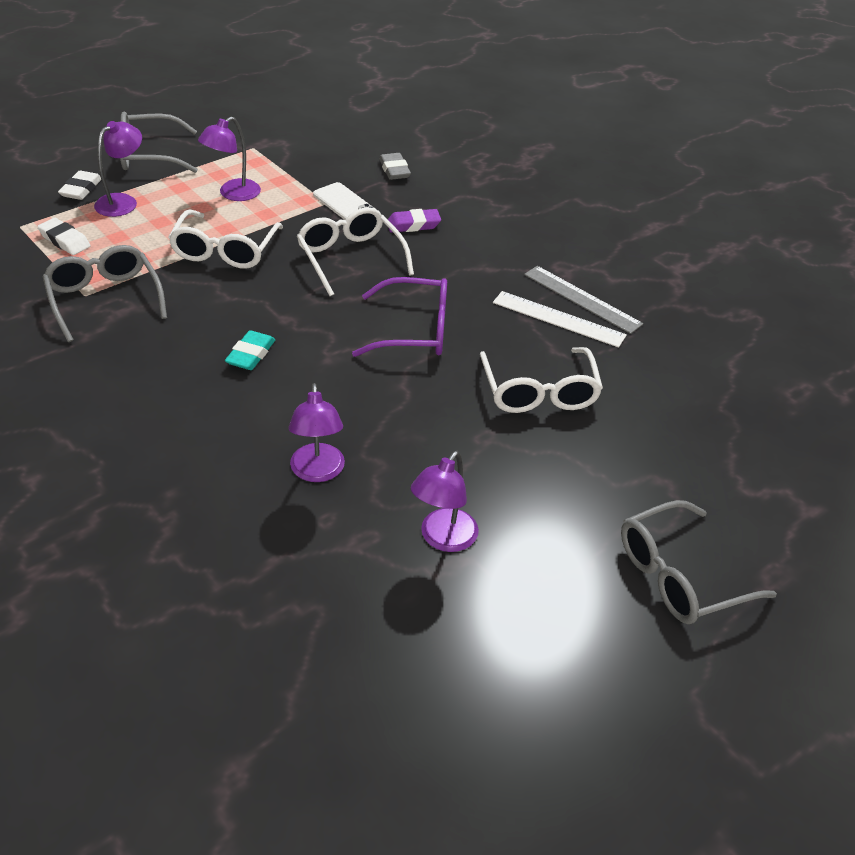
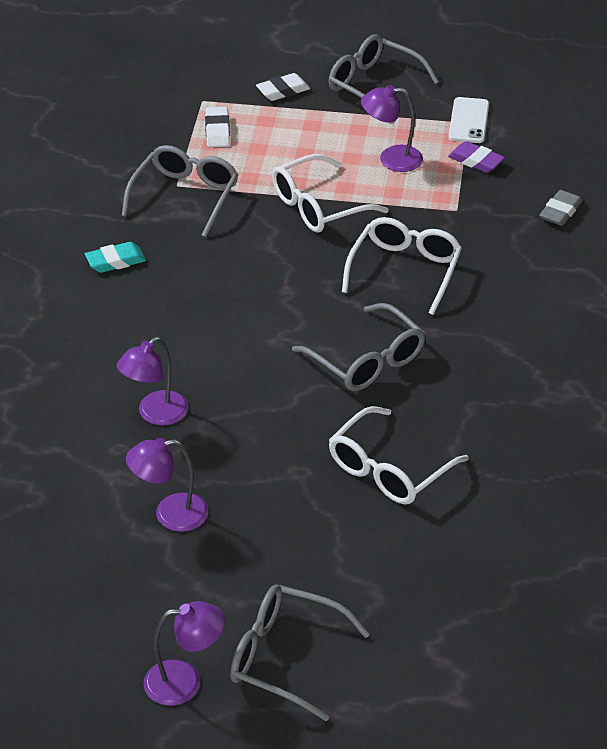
camera: 50 degrees right, 0 degrees up
(123, 201) = (299, 119): purple lamp -> purple lamp (185, 682)
(251, 354) = (225, 302): turquoise eraser -> turquoise eraser (115, 261)
(344, 203) = (470, 219): white phone -> white phone (469, 121)
(413, 225) = (500, 272): purple eraser -> purple eraser (475, 161)
(415, 330) = (367, 361): purple glasses -> grey glasses
(558, 319) = (496, 427): white ruler -> none
(582, 299) = (544, 424): grey ruler -> none

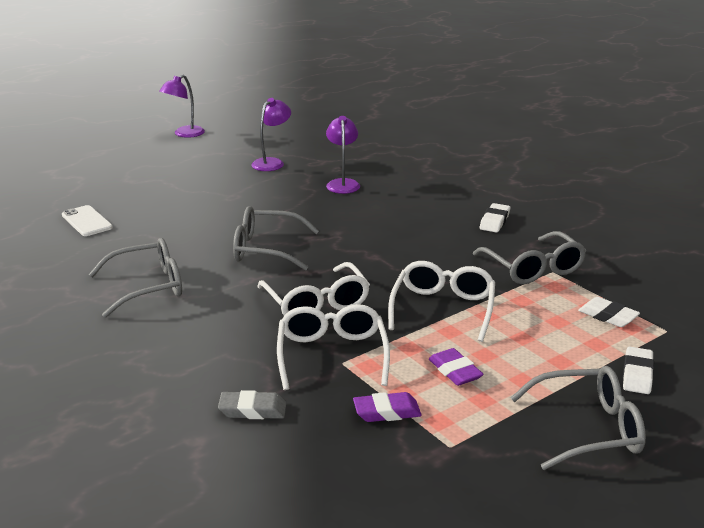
camera: 135 degrees right, 15 degrees down
(115, 261) = (494, 221): turquoise eraser -> white eraser
(285, 657) = (149, 152): grey glasses -> grey glasses (148, 287)
(388, 470) = (183, 216): white glasses -> white glasses (332, 355)
(391, 159) = (455, 371): purple lamp -> purple eraser
(469, 121) = (452, 448): white phone -> white phone (86, 221)
(560, 212) = (252, 410): grey eraser -> grey eraser turned 75 degrees counterclockwise

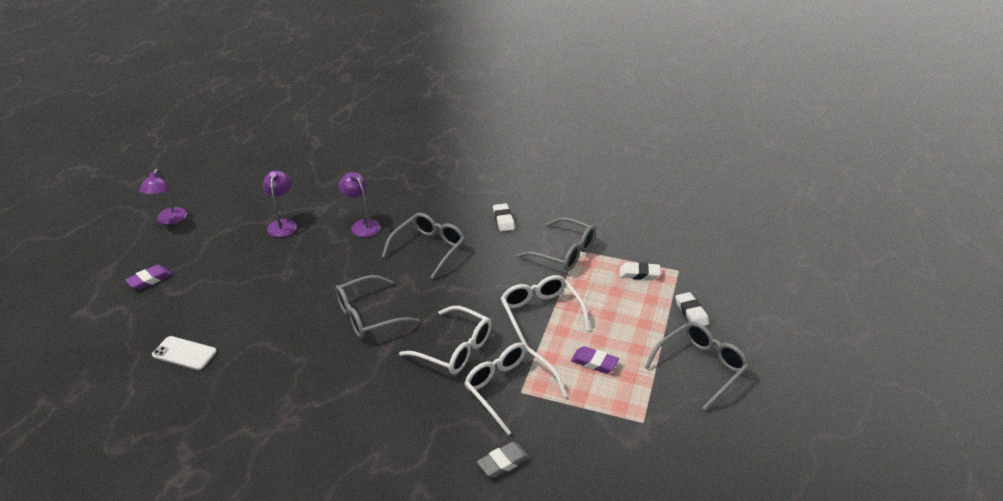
camera: 35 degrees left, 10 degrees up
(148, 287) = (313, 395): grey glasses -> grey glasses (429, 249)
(387, 412) = (585, 416): purple eraser -> purple eraser (149, 280)

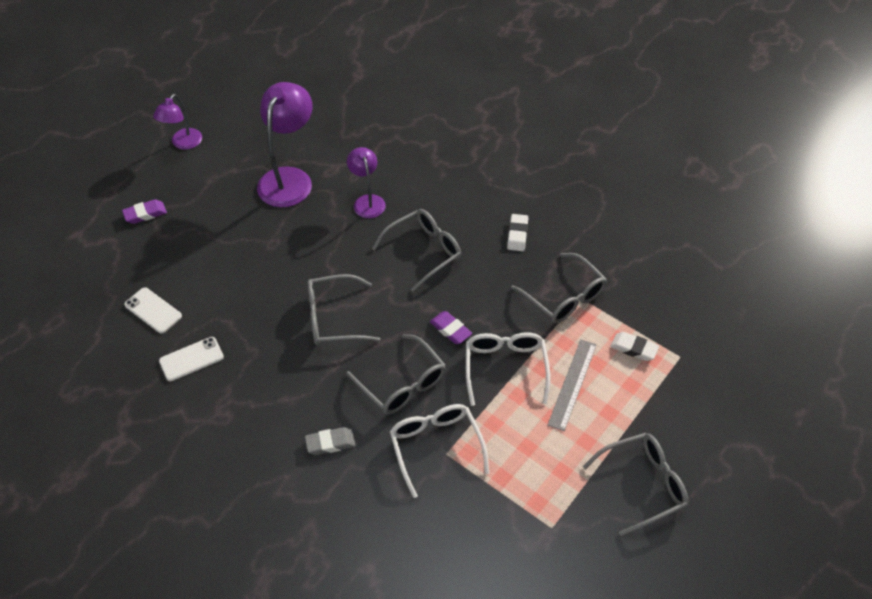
camera: 20 degrees right, 15 degrees up
(239, 383) = (191, 359): none -> white phone
(283, 224) = (289, 178): purple lamp -> purple lamp, size x1.74
(455, 349) = (402, 384): white glasses -> grey glasses
(503, 462) = (397, 525): grey eraser -> grey eraser (330, 443)
(594, 362) = (534, 443): purple eraser -> purple eraser (450, 330)
(603, 311) = (572, 384): none -> grey ruler
(691, 313) = (666, 415): white eraser -> none

